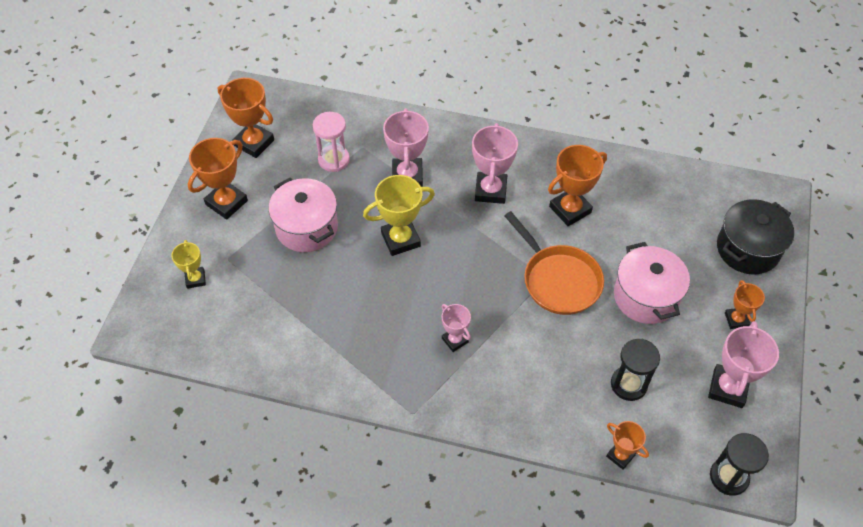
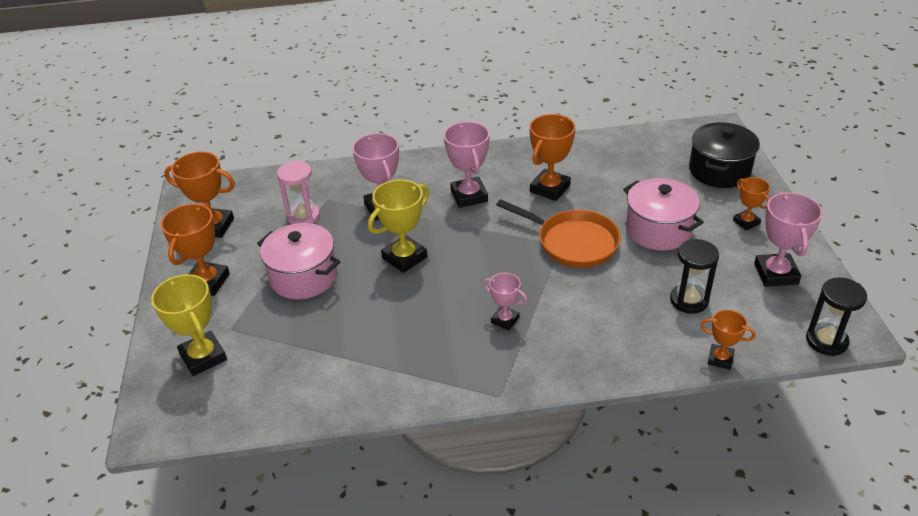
camera: 20 degrees left, 15 degrees down
(195, 279) = (203, 357): yellow trophy -> yellow trophy, size x1.70

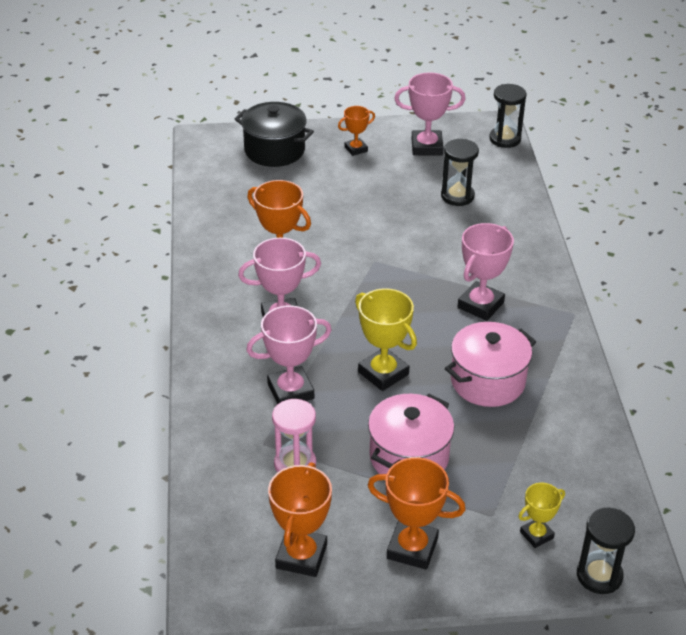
camera: 90 degrees left, 0 degrees up
(149, 398) = (599, 575): none -> black hourglass
(203, 357) = (536, 535): yellow trophy -> yellow trophy, size x0.59
(505, 320) = (480, 305): pink trophy -> pink trophy, size x1.70
(572, 242) = (372, 253): orange pan -> none
(658, 230) = (360, 199): pink pot -> pink pot (487, 381)
(720, 359) = (526, 191): orange trophy -> none

